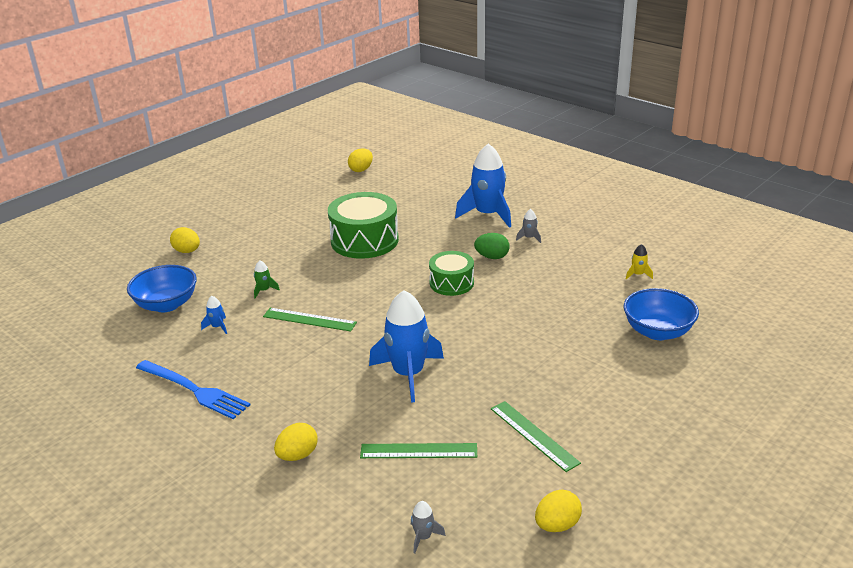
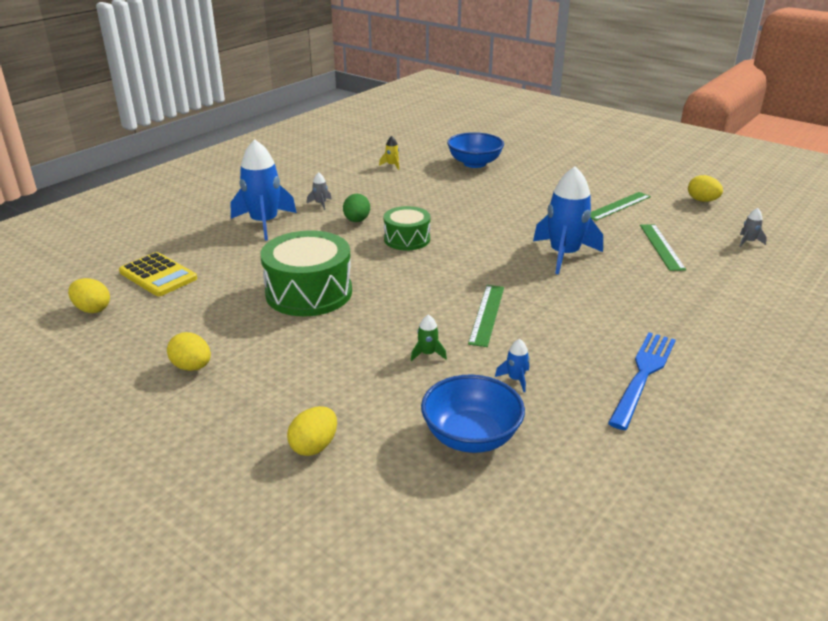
camera: 95 degrees left, 0 degrees up
(297, 455) = (701, 299): yellow egg -> yellow egg (192, 367)
(402, 184) = (158, 275): none -> yellow calculator

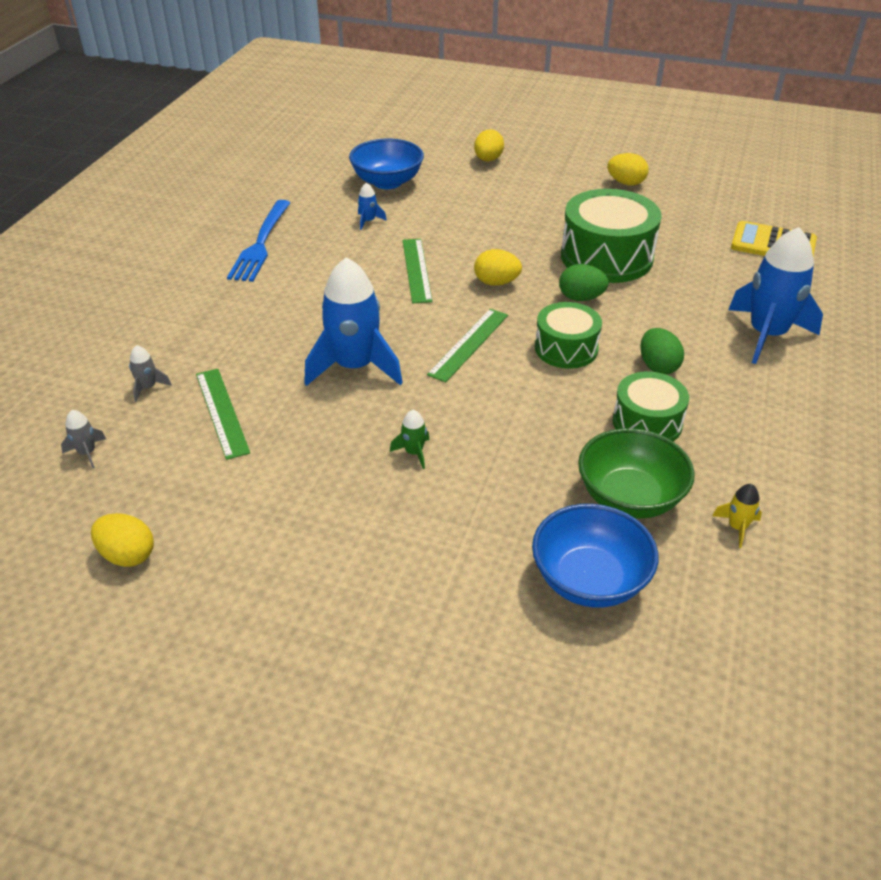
camera: 160 degrees right, 10 degrees up
(92, 309) = (773, 204): yellow egg -> yellow egg (496, 283)
(320, 204) = (740, 388): grey rocket -> grey rocket (148, 388)
(364, 266) = (581, 298): none -> green egg
(393, 200) = (647, 422): none -> green drum
(427, 354) = (451, 226): green rocket -> green rocket (414, 453)
(432, 179) = (629, 497): none -> green bowl
(618, 206) = (284, 498): green ruler -> green ruler (469, 344)

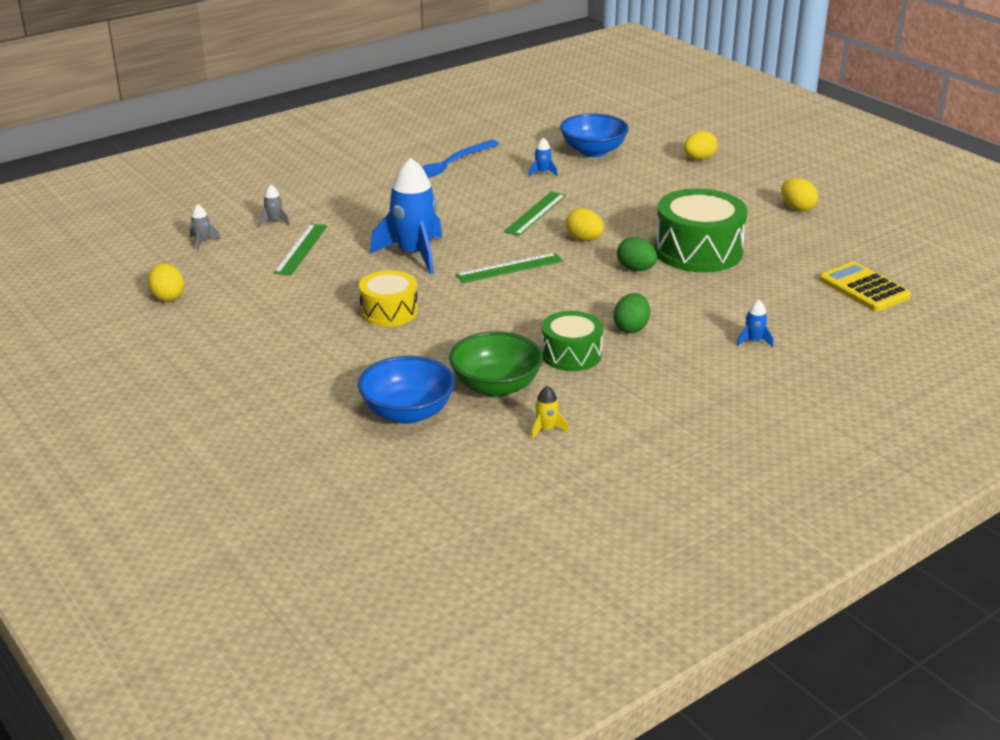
camera: 35 degrees right, 10 degrees down
(414, 453) = (389, 311): green rocket -> yellow drum
(566, 348) = (577, 294): green drum -> none
(766, 335) = (753, 341): blue rocket -> blue rocket, size x0.41

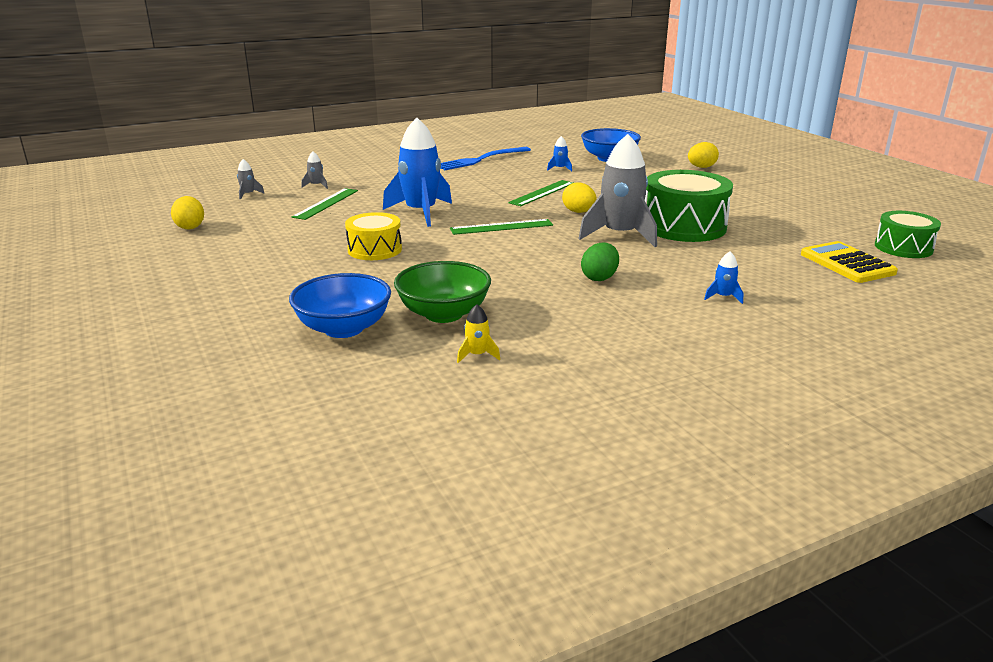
camera: 10 degrees right, 5 degrees down
(571, 354) = (531, 294): green drum -> green drum (903, 247)
(636, 269) = (619, 235): green egg -> grey rocket
(797, 208) = (786, 203): yellow egg -> none

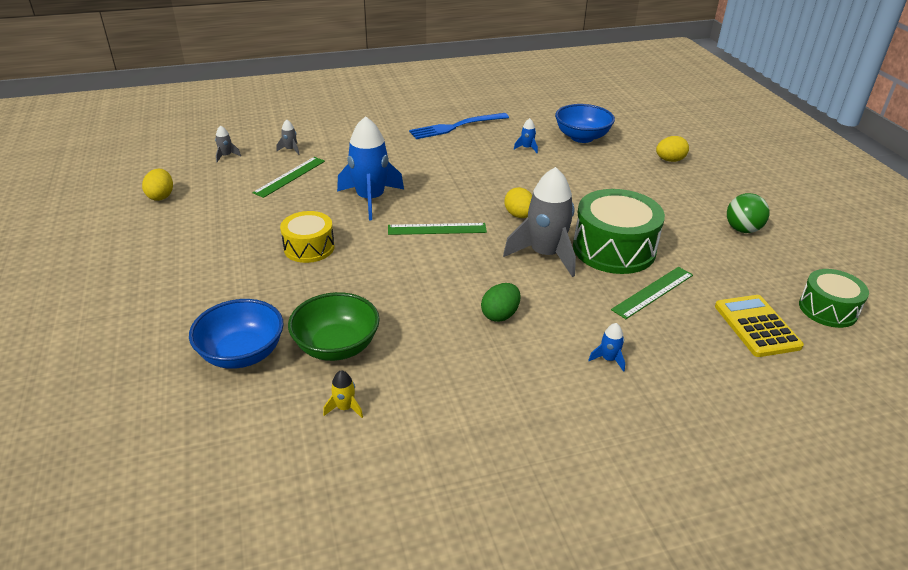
camera: 10 degrees right, 10 degrees up
(542, 193) = (495, 183): green ruler -> green ruler (653, 292)
(795, 205) = (742, 229): none -> green ball

